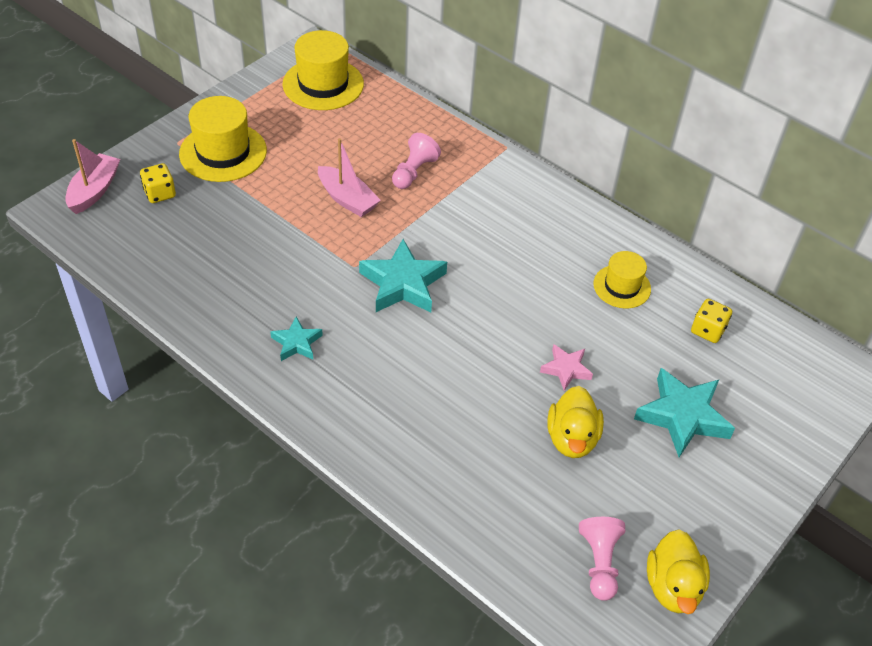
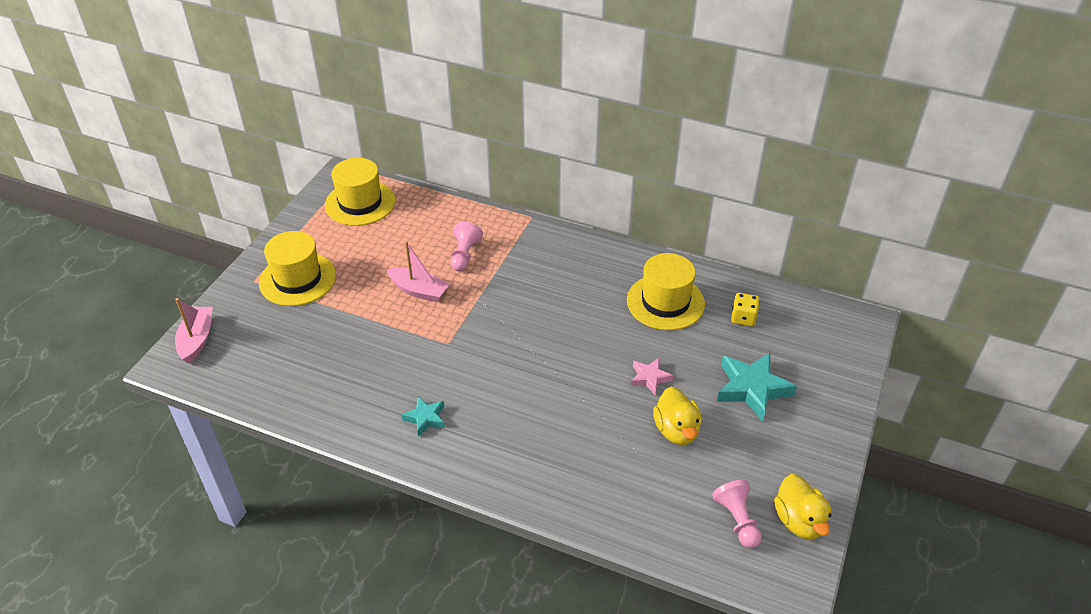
camera: 15 degrees left, 5 degrees down
(160, 193) = (256, 327): yellow dice -> none
(403, 284) = (493, 346): turquoise star -> none
(622, 286) = (665, 302): yellow hat -> yellow hat, size x1.64

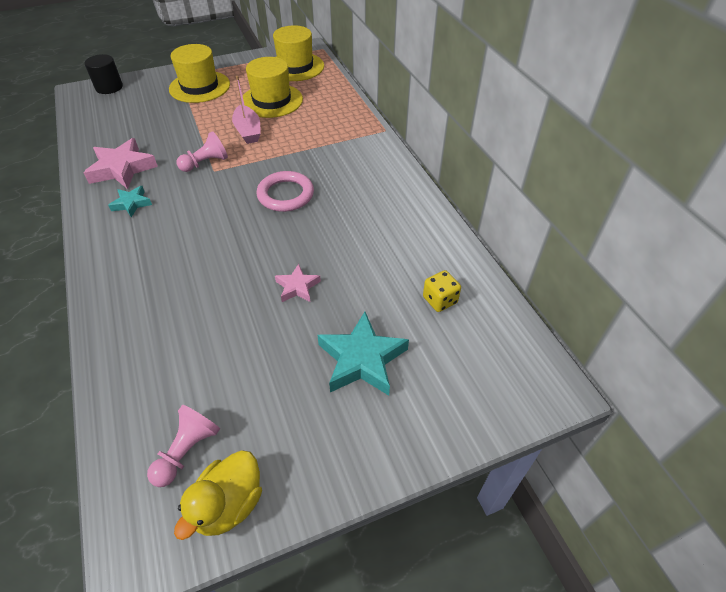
camera: 45 degrees right, 5 degrees up
(197, 339) = (109, 87): pink boat -> black cylinder
(362, 399) = (122, 169): none -> pink star
(464, 255) = (306, 127): pink pawn -> pink pawn (205, 163)
(538, 321) = (285, 195): none -> pink ring
(665, 302) = (393, 244): yellow hat -> yellow hat (271, 101)
(676, 430) = (256, 340): yellow duck -> none

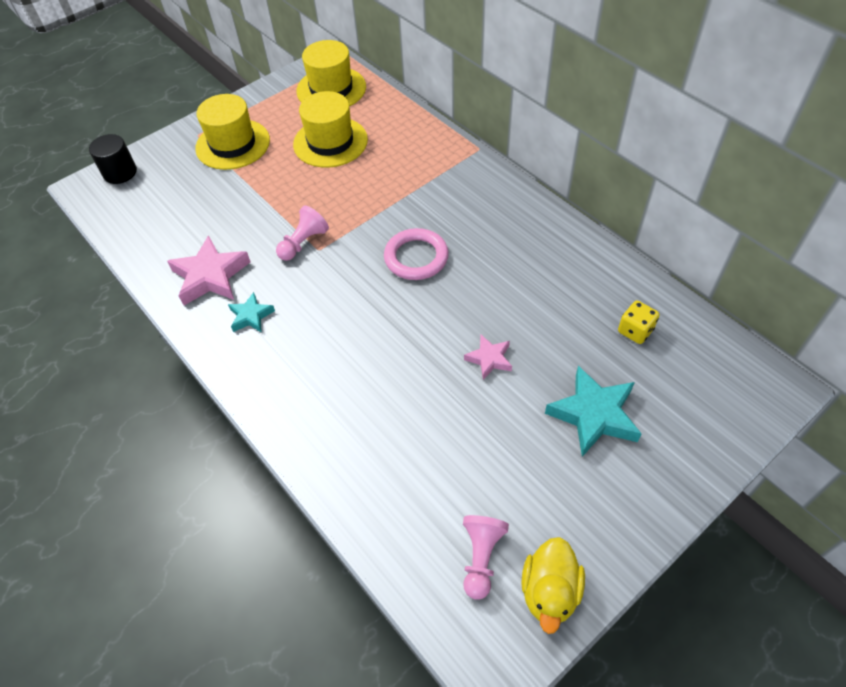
camera: 15 degrees left, 5 degrees up
(248, 131) = (327, 189): pink boat -> none

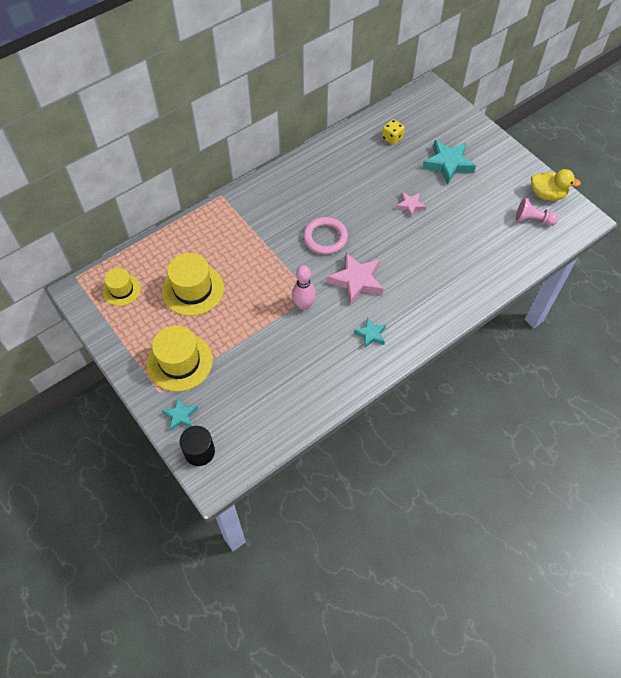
camera: 90 degrees left, 5 degrees up
(166, 153) = (180, 416): none -> turquoise star
(210, 276) = (331, 364): pink star -> pink star (356, 281)
(303, 243) = (304, 305): pink pawn -> pink bowling pin
(331, 89) = (121, 290): yellow hat -> yellow hat, size x0.61

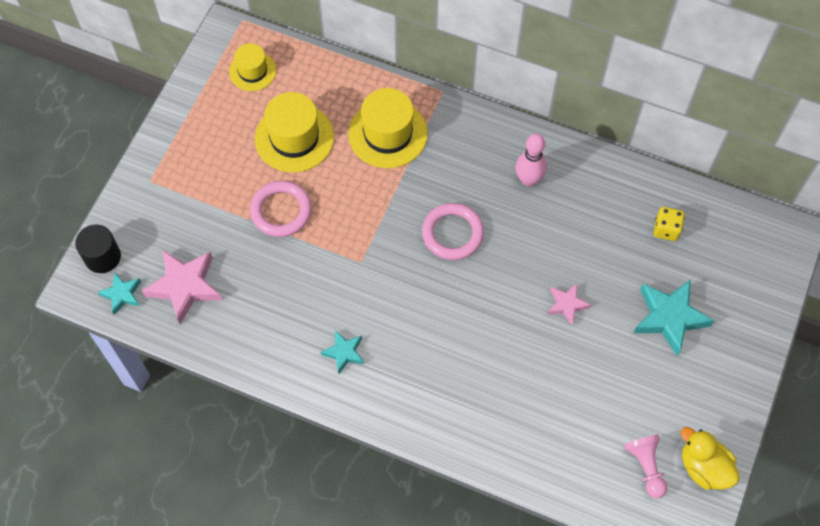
camera: 60 degrees right, 5 degrees up
(180, 362) = (196, 178): yellow hat -> yellow hat (388, 133)
(180, 416) = (134, 216): turquoise star -> turquoise star (122, 294)
(243, 322) = (281, 211): none -> pink ring
(304, 305) = (342, 260): pink bowling pin -> pink bowling pin (528, 179)
(356, 281) = (410, 300): pink star -> pink star (184, 286)
(547, 194) = (704, 467): yellow duck -> yellow duck turned 150 degrees clockwise

